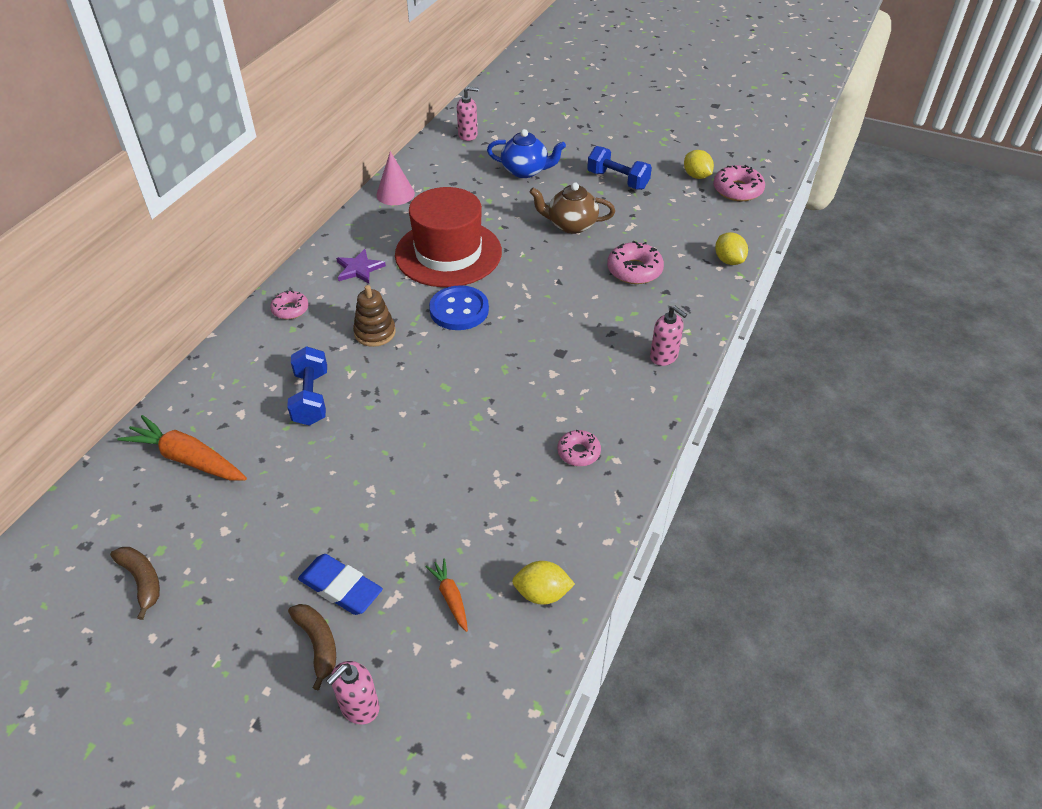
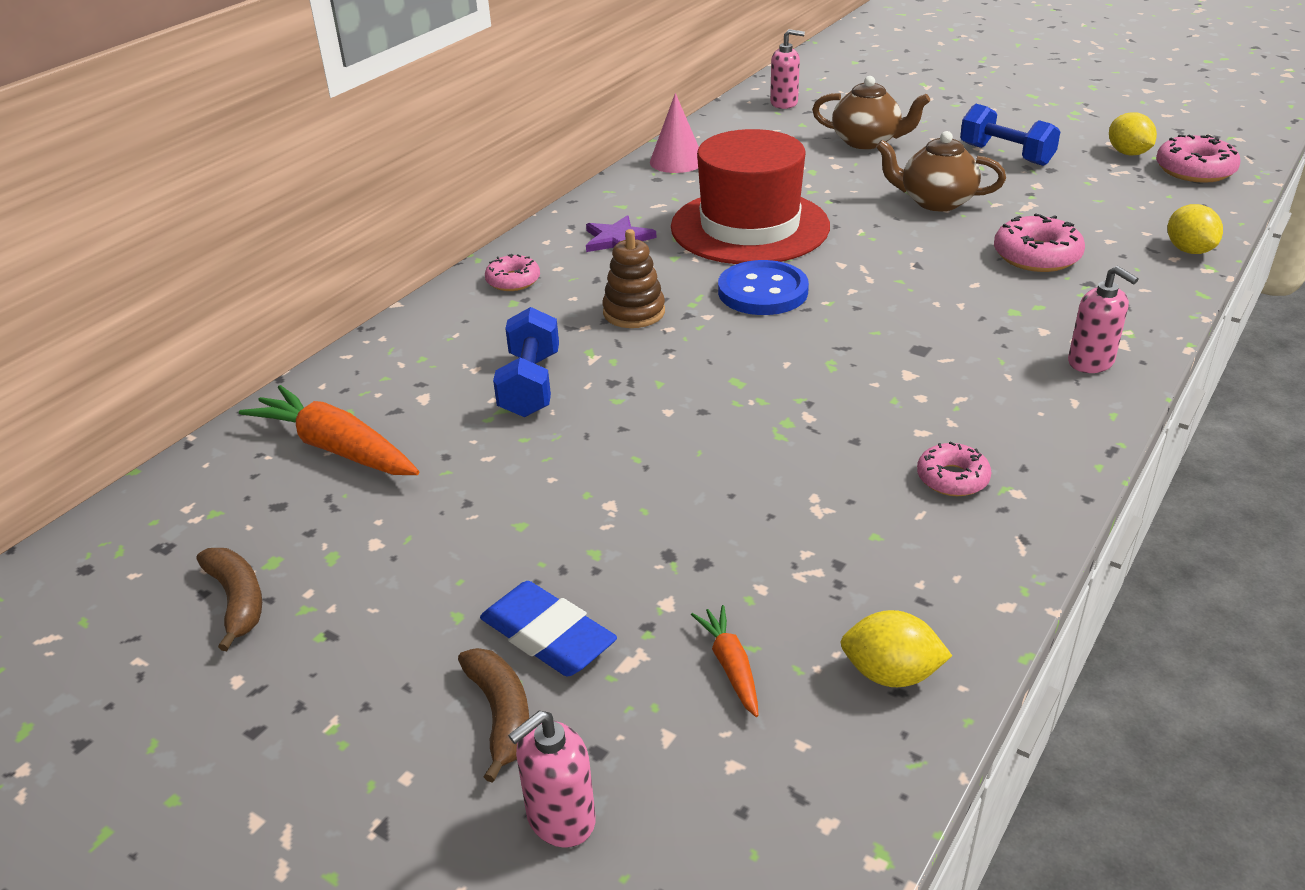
camera: 10 degrees right, 10 degrees down
(525, 171) = (866, 142): blue teapot -> brown teapot

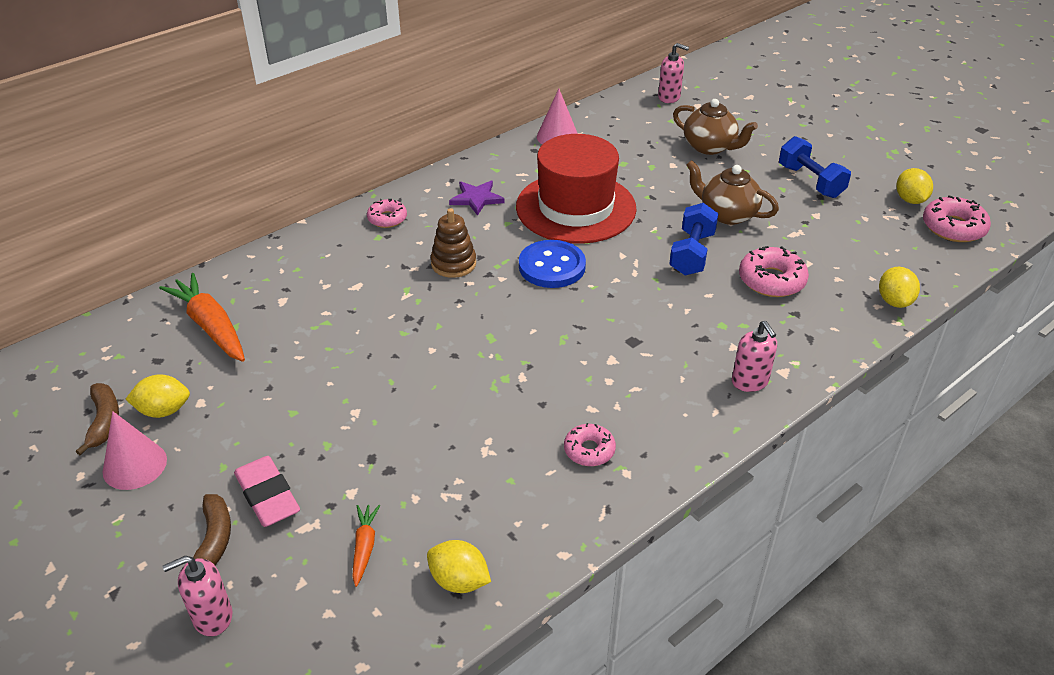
camera: 15 degrees right, 5 degrees up
(318, 646) = (134, 465): none -> pink cone
(324, 566) = (163, 410): none -> yellow lemon
(530, 385) = (354, 307): blue dumbbell -> blue dumbbell (692, 254)
(548, 636) = (268, 496): blue eraser -> pink eraser

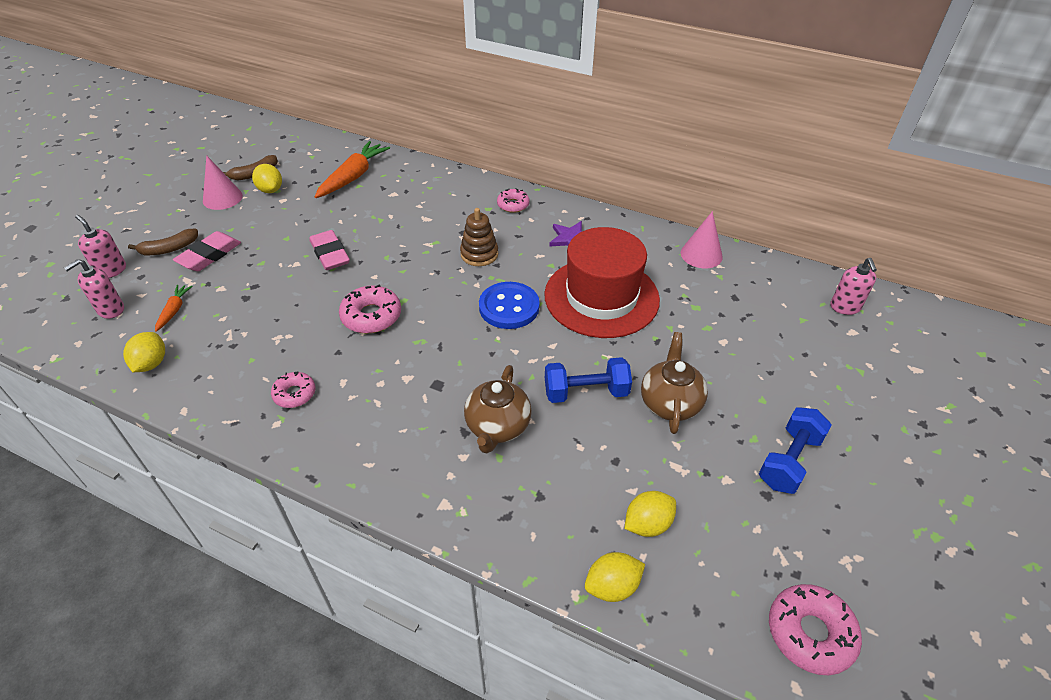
camera: 65 degrees right, 5 degrees up
(360, 378) = (330, 254): none -> pink eraser
(364, 547) = (174, 310): orange carrot -> orange carrot turned 60 degrees counterclockwise
(710, 147) = (781, 361): brown teapot -> brown teapot (497, 427)
(750, 381) = (418, 481): pink soap dispenser -> pink soap dispenser (110, 310)
(771, 280) = (582, 464): pink donut -> pink donut (371, 316)
(910, 200) = (834, 572): yellow lemon -> yellow lemon (647, 524)

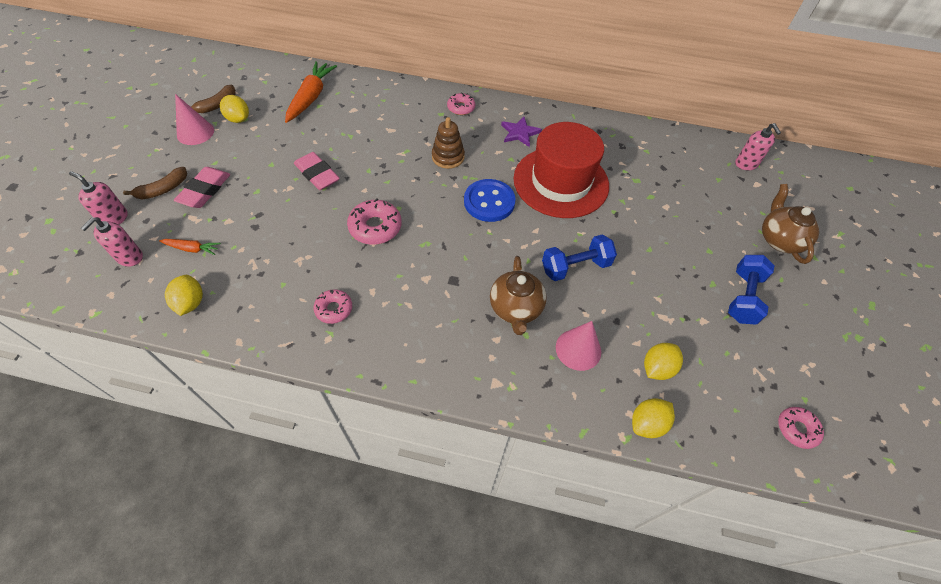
camera: 15 degrees left, 10 degrees up
(174, 310) = (192, 249): orange carrot -> orange carrot turned 105 degrees clockwise
(670, 403) = (642, 265): brown teapot -> brown teapot (779, 240)
(701, 254) = (626, 134): pink cone -> pink cone (578, 349)
(810, 633) = (797, 429): pink donut -> pink donut, size x0.64

